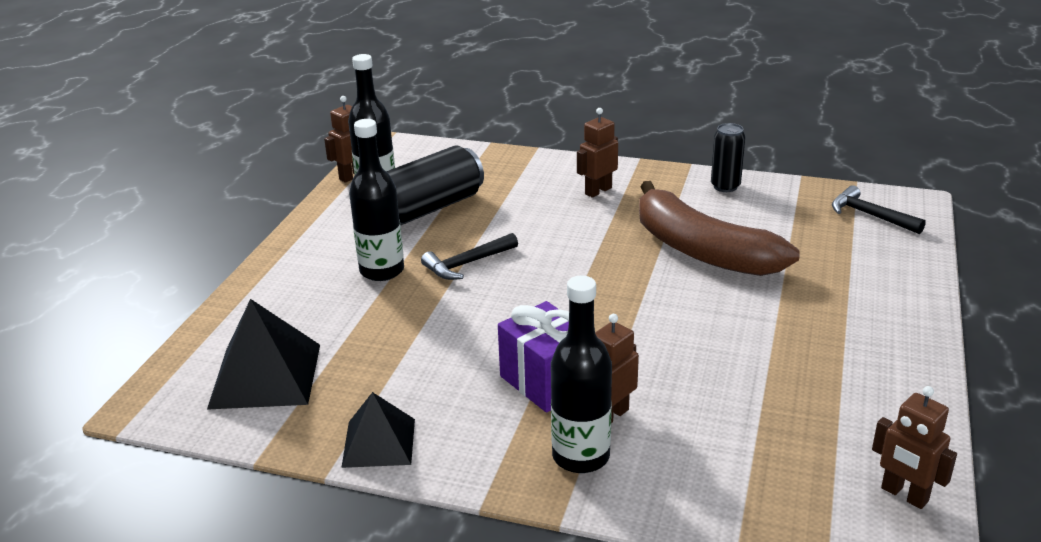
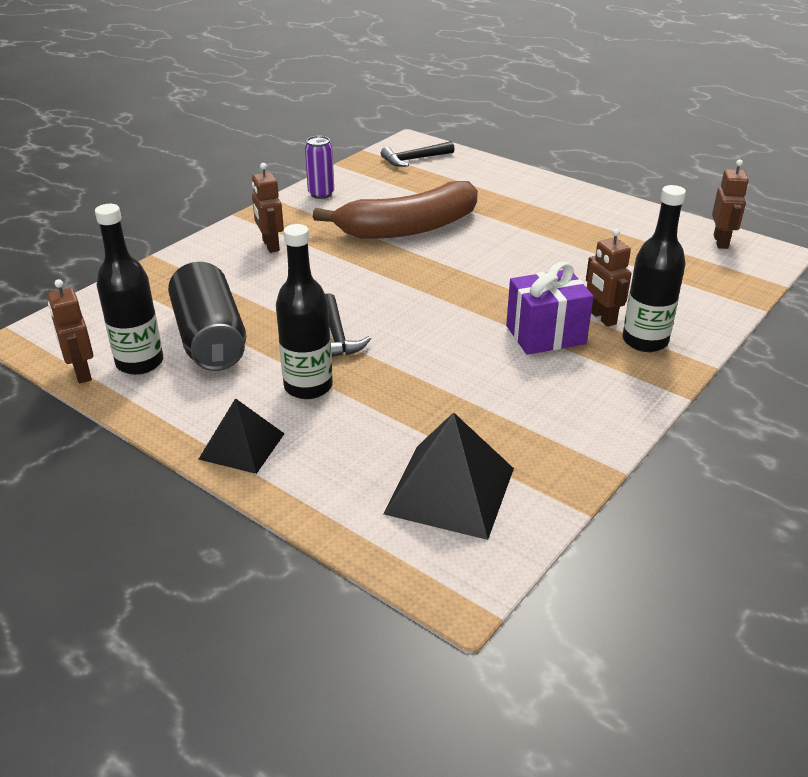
camera: 70 degrees left, 5 degrees up
(379, 442) = (589, 434): black pyramid -> black pyramid (242, 446)
(725, 186) = (321, 194): black can -> purple can
(904, 495) = (721, 242): brown robot -> brown robot turned 60 degrees counterclockwise

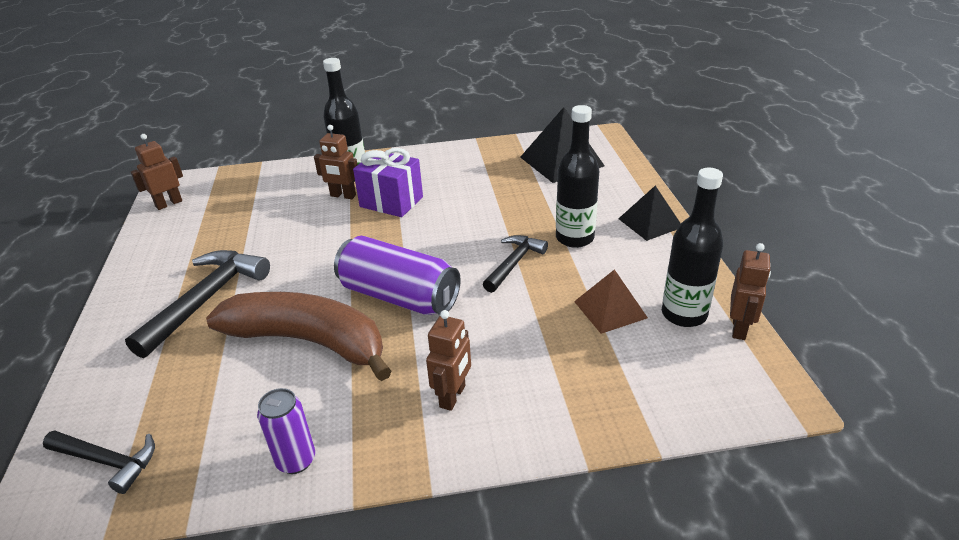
camera: 135 degrees left, 0 degrees up
(210, 338) = (610, 309): black can -> brown pyramid
(394, 273) = (399, 296): none -> purple can
(522, 214) = (206, 300): none -> black hammer
(602, 318) = (343, 196): brown robot -> brown robot turned 90 degrees clockwise

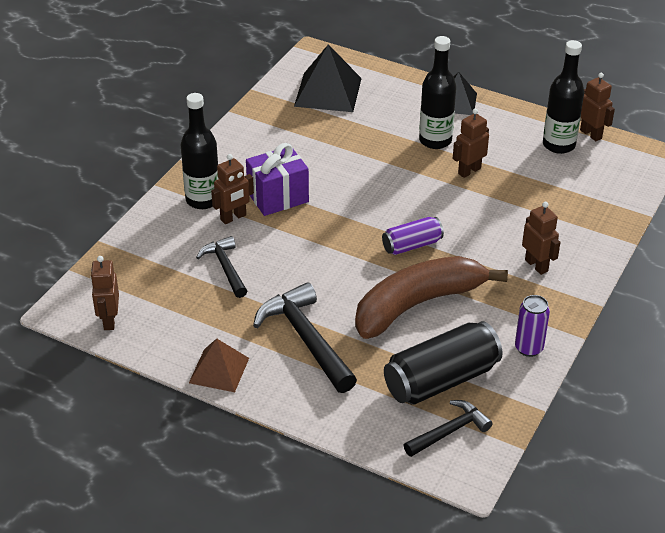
camera: 55 degrees left, 5 degrees up
(194, 414) = (441, 380): none -> black can
(399, 296) = (412, 245): purple can -> purple can, size x0.57
(514, 263) = (433, 180): black hammer -> black hammer (225, 268)
(556, 277) = (469, 171): none -> brown robot
(610, 309) = (524, 168): brown pyramid -> brown pyramid (219, 370)

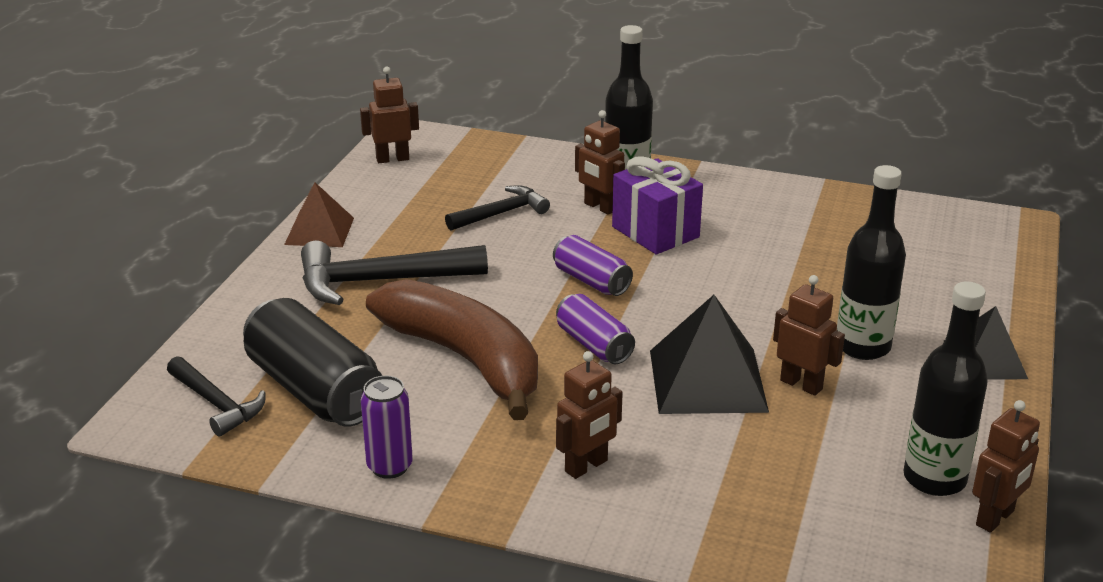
camera: 80 degrees right, 10 degrees down
(306, 339) = (380, 281): black hammer -> black hammer turned 150 degrees counterclockwise
(328, 92) = (924, 244): black pyramid -> black pyramid (707, 380)
(334, 236) = (591, 281): none -> purple can

